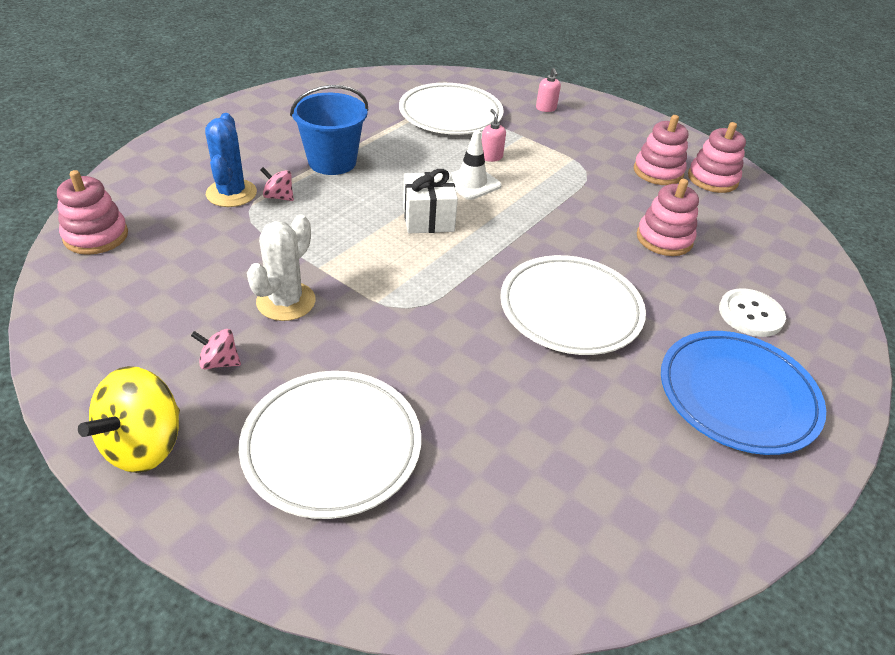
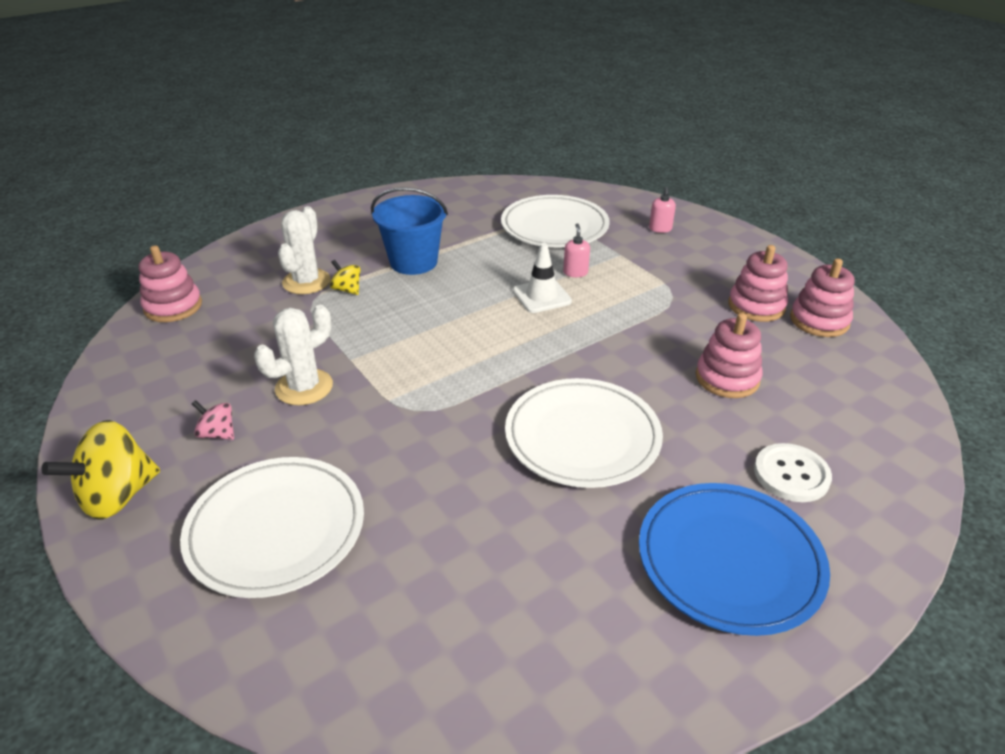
camera: 20 degrees right, 5 degrees down
(231, 193) = (306, 282): blue cactus -> white cactus
(279, 197) = (347, 290): pink spinning top -> yellow spinning top
(428, 219) = (479, 326): white gift -> none

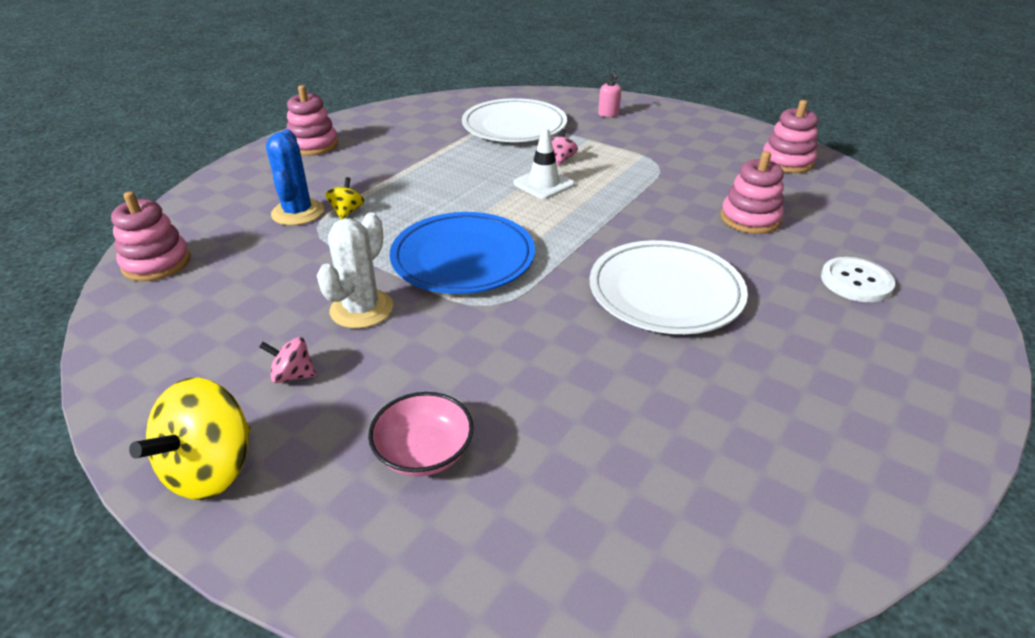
camera: 20 degrees left, 0 degrees up
(276, 530) = (424, 452): white plate -> pink bowl
(306, 282) = (297, 212): white cactus -> blue cactus
(347, 290) = (347, 212): yellow spinning top -> yellow spinning top turned 75 degrees clockwise
(413, 262) = (399, 176): blue bucket -> none
(575, 272) = (560, 160): pink soap dispenser -> pink spinning top
(729, 560) = (862, 362): blue plate -> blue plate (463, 258)
(756, 306) = (730, 160): pink stacking toy -> pink stacking toy (313, 145)

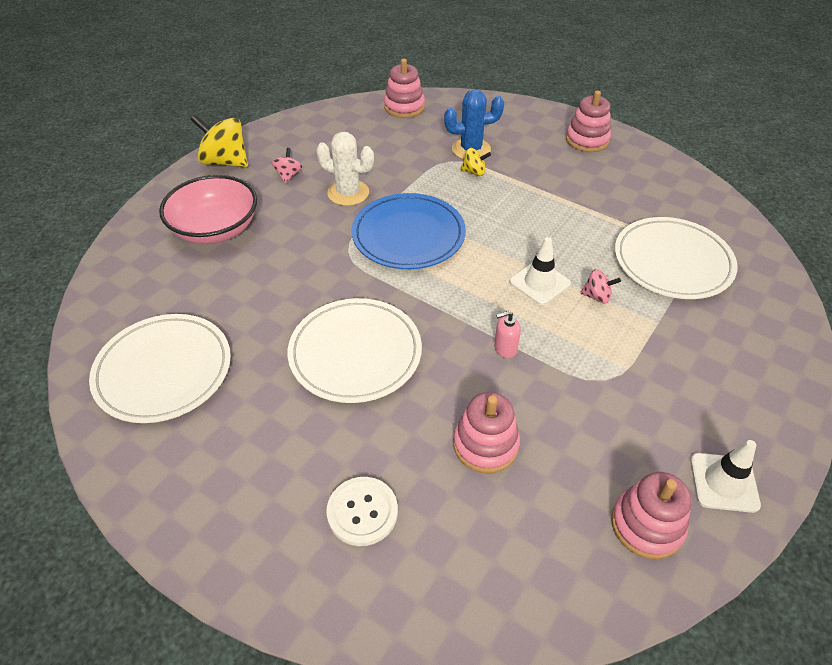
camera: 90 degrees right, 10 degrees up
(424, 452) = (216, 229): pink bowl -> pink bowl, size x1.64
(608, 114) = (741, 346): pink soap dispenser -> pink soap dispenser (505, 348)
(736, 134) = (724, 482): none -> white traffic cone
(748, 465) = (164, 371): none -> white plate

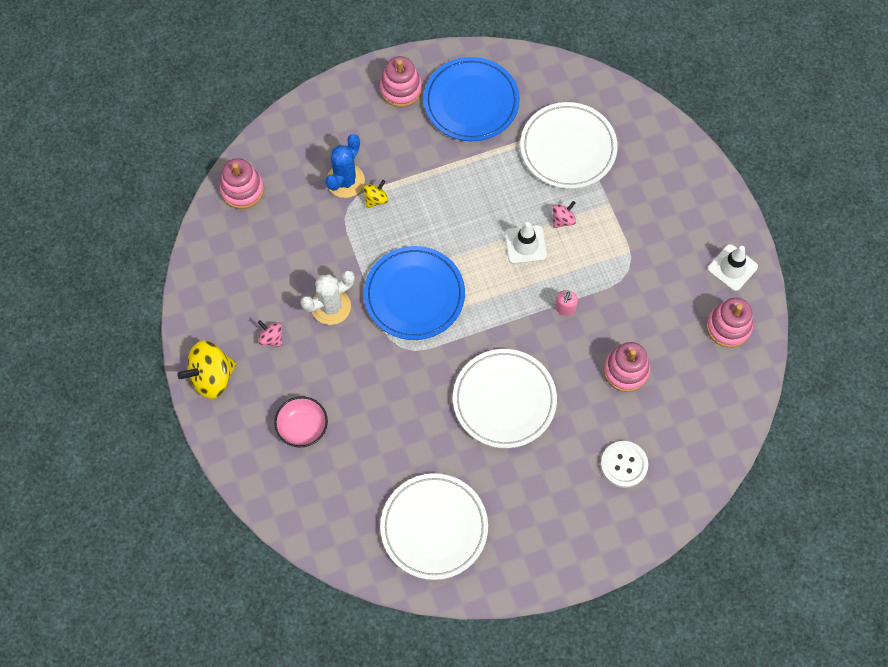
camera: 55 degrees left, 20 degrees up
(216, 229) = (302, 427): pink bowl -> pink bowl, size x0.61
(630, 181) = (471, 102): none -> blue plate

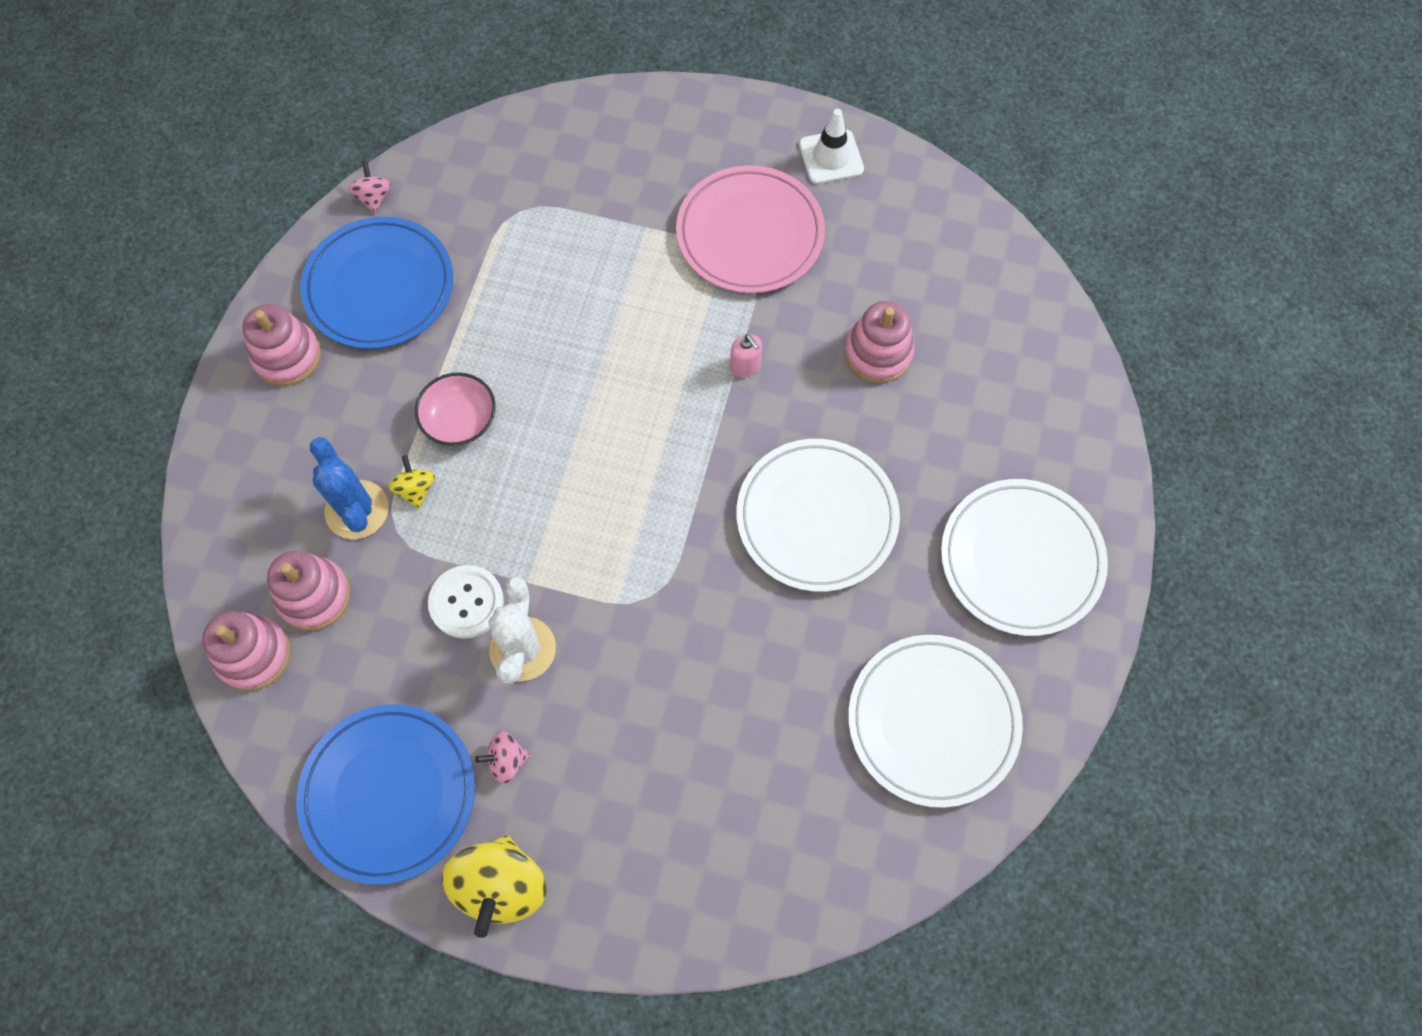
camera: 55 degrees left, 0 degrees up
(302, 427) = (669, 804): pink bowl -> pink bowl (460, 420)
(414, 295) = (590, 531): blue plate -> blue plate (389, 794)
(525, 244) = (625, 354): white traffic cone -> none
(563, 220) = (626, 291): pink spinning top -> pink spinning top (374, 197)
(568, 148) = (536, 223): white plate -> white plate (1021, 559)
(624, 464) = (998, 436): white button -> white button (466, 602)
(647, 258) = (750, 234): none -> pink plate
(728, 327) = (902, 210): pink stacking toy -> pink stacking toy (314, 595)

